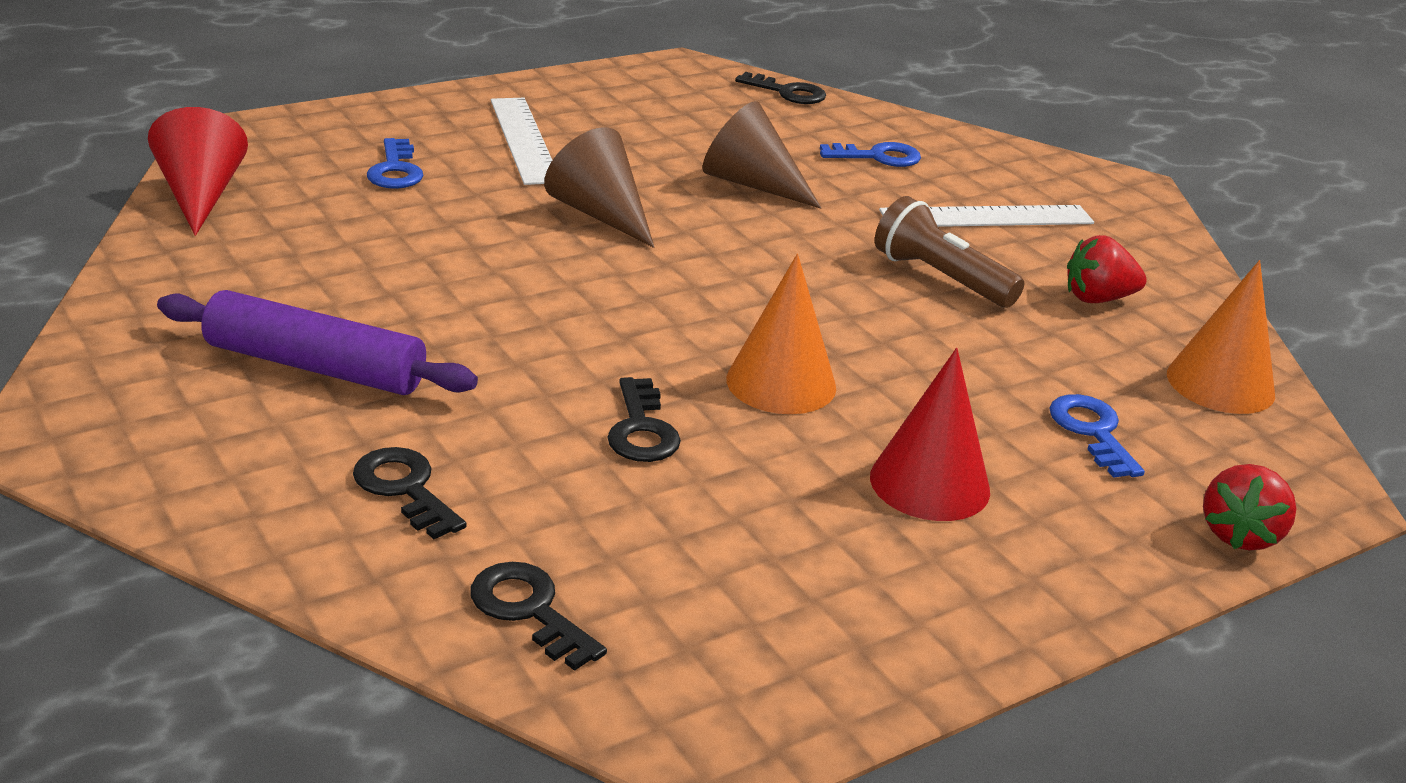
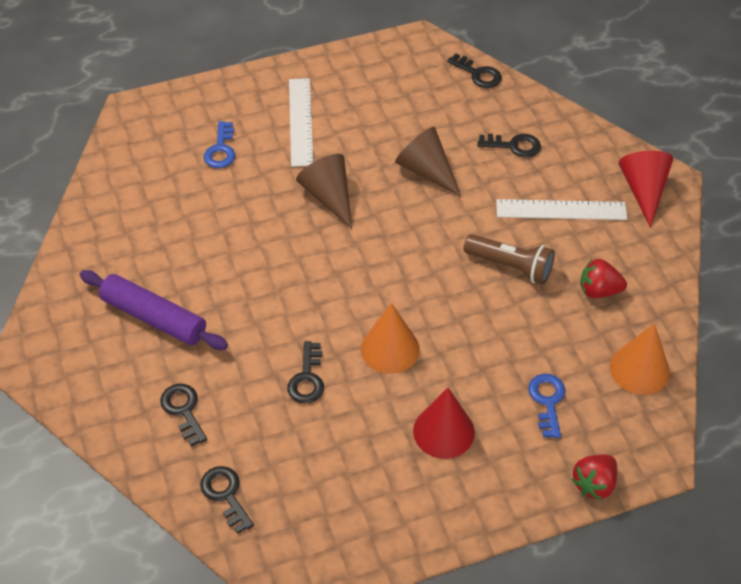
camera: 15 degrees right, 20 degrees up
(201, 196) = (112, 170): red cone -> red cone (643, 191)
(878, 157) = (514, 146): blue key -> black key
(940, 278) = (510, 266): brown flashlight -> brown flashlight turned 150 degrees clockwise

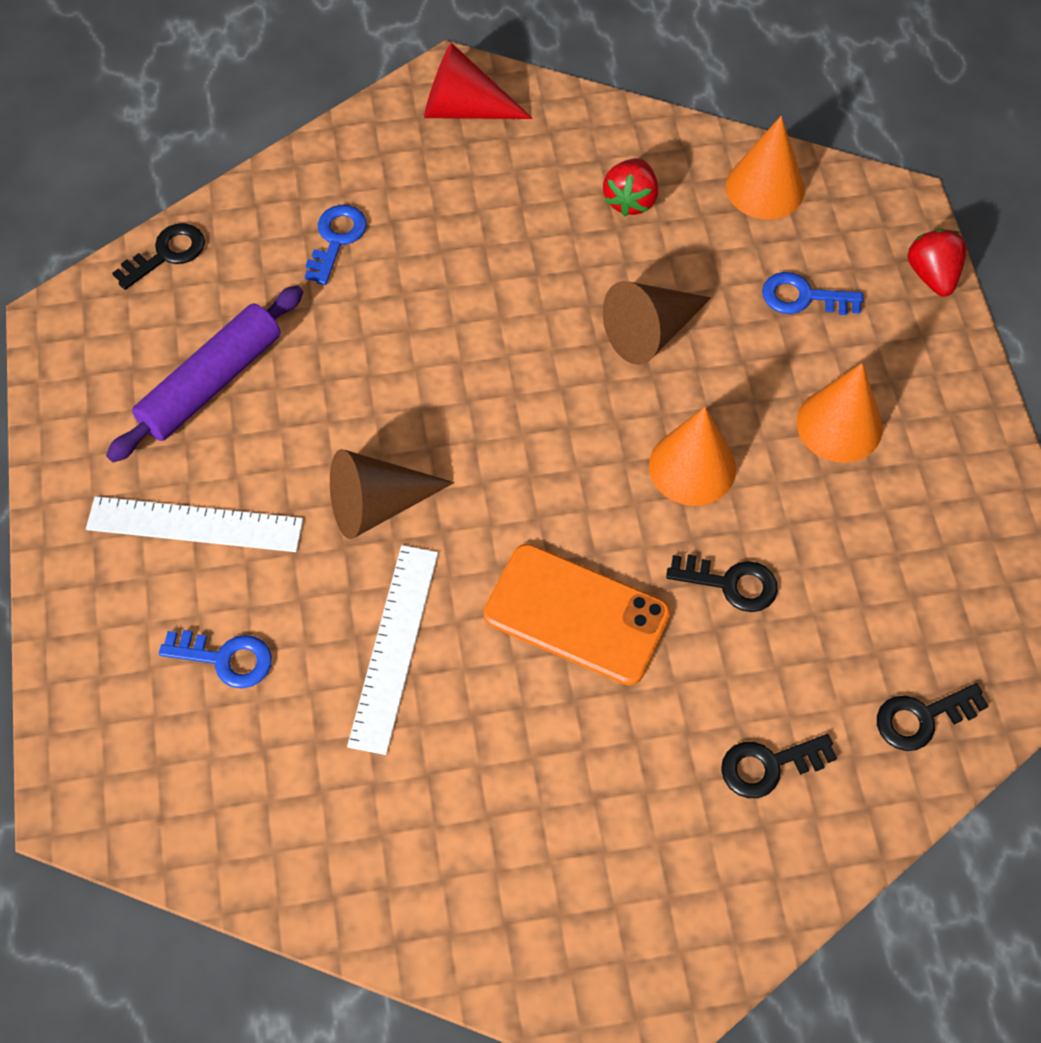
camera: 80 degrees left, 10 degrees up
(154, 318) = (580, 798): purple rolling pin -> purple rolling pin (211, 383)
(272, 301) = (577, 614): none -> orange phone
(426, 171) = (357, 361): brown cone -> brown cone (650, 332)
(443, 431) = (839, 425): red cone -> orange cone
(510, 266) = (568, 291): brown flashlight -> none
(514, 146) = (336, 239): black key -> blue key
(561, 210) = (477, 210): white ruler -> white ruler (394, 647)
(594, 484) = (932, 275): red strawberry -> red strawberry turned 150 degrees counterclockwise

